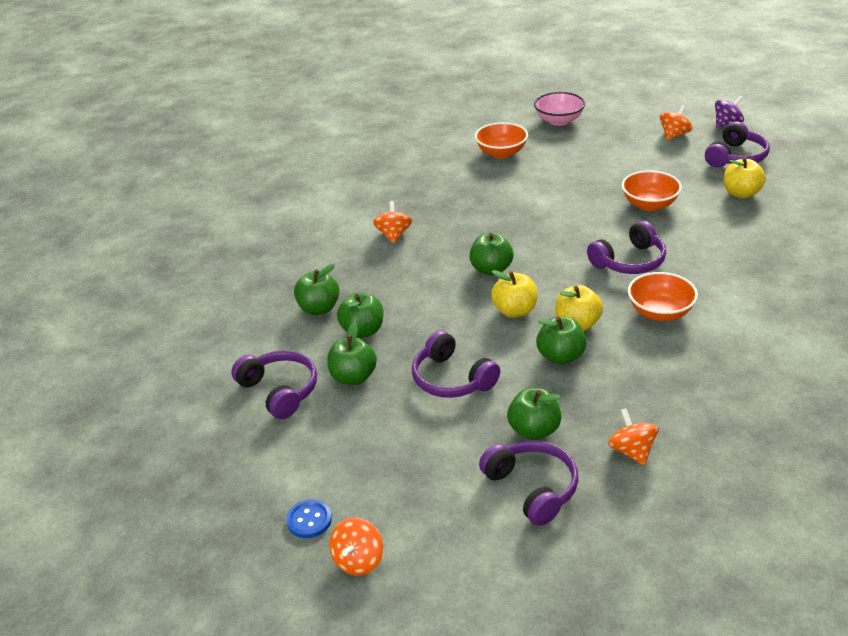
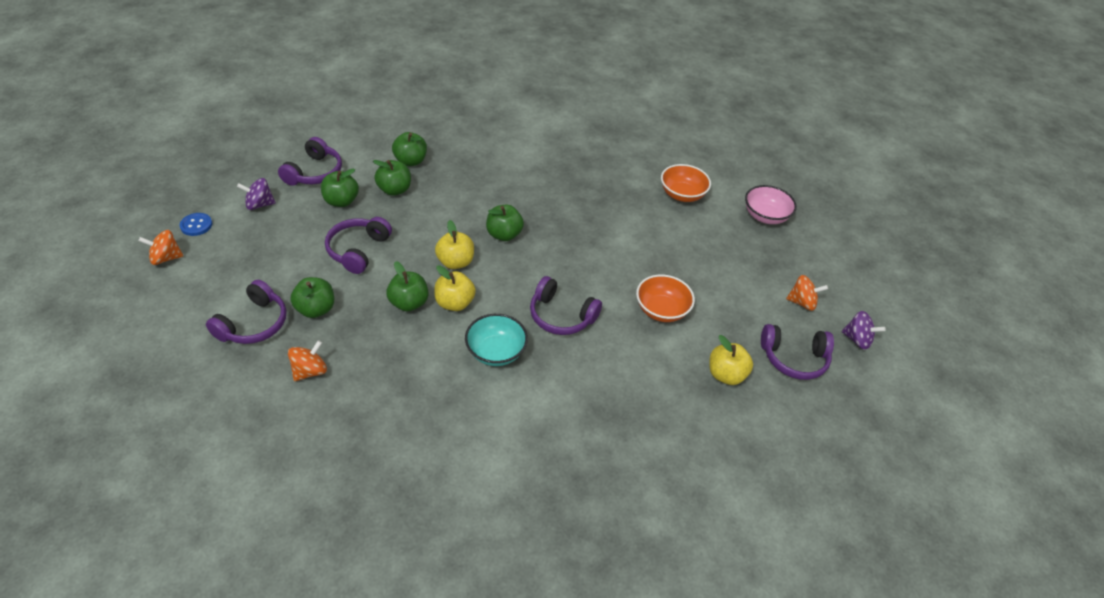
camera: 55 degrees right, 10 degrees up
(308, 451) = (259, 204): none -> purple spinning top
(393, 235) = (521, 169): orange spinning top -> none
(660, 312) = (496, 352): orange bowl -> turquoise bowl

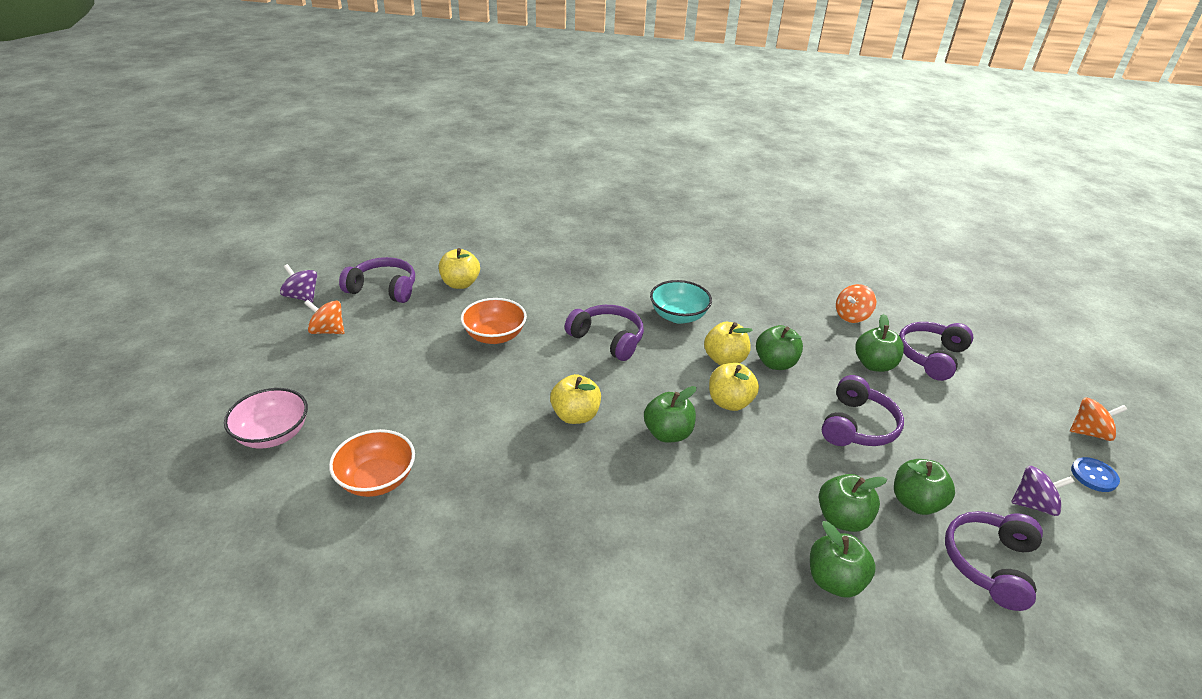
camera: 170 degrees left, 10 degrees down
(572, 243) = (575, 415): none -> yellow apple

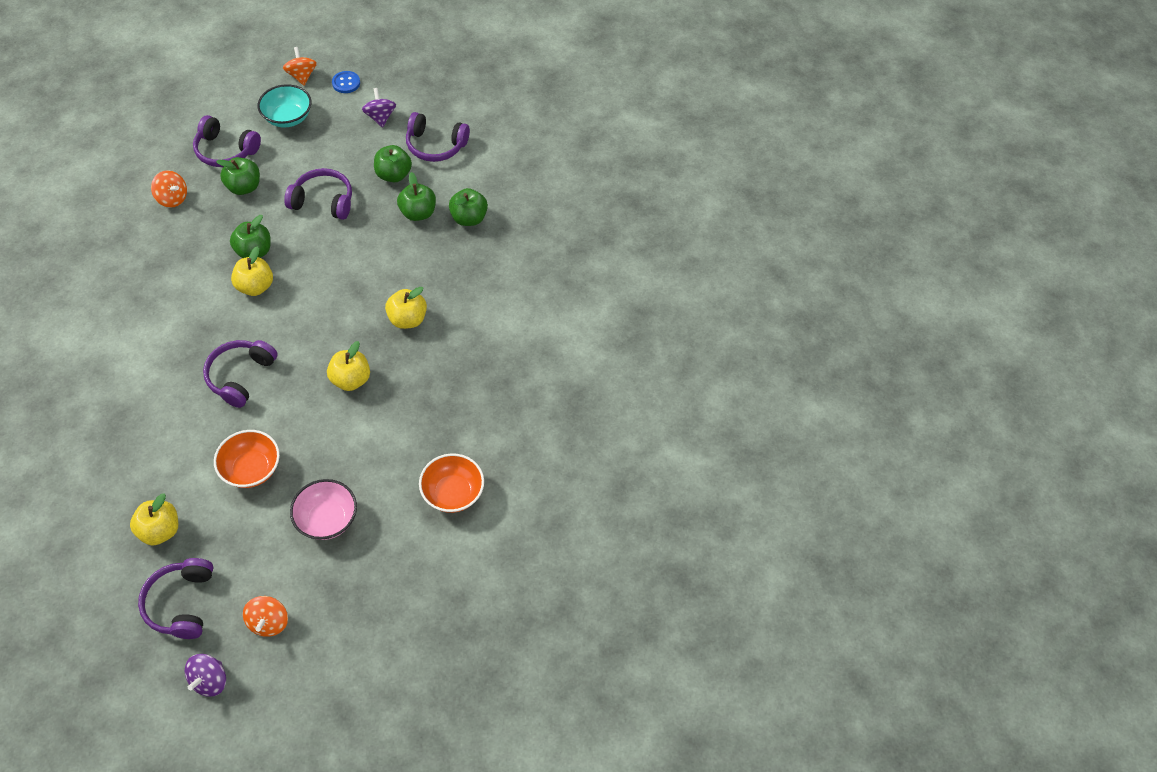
camera: 105 degrees left, 20 degrees up
(273, 434) = (423, 592): pink bowl -> pink bowl (327, 519)
(668, 433) = (358, 315): green apple -> none
(678, 316) = (193, 326): turquoise bowl -> turquoise bowl (288, 118)
(729, 402) = (312, 279): yellow apple -> yellow apple (407, 319)

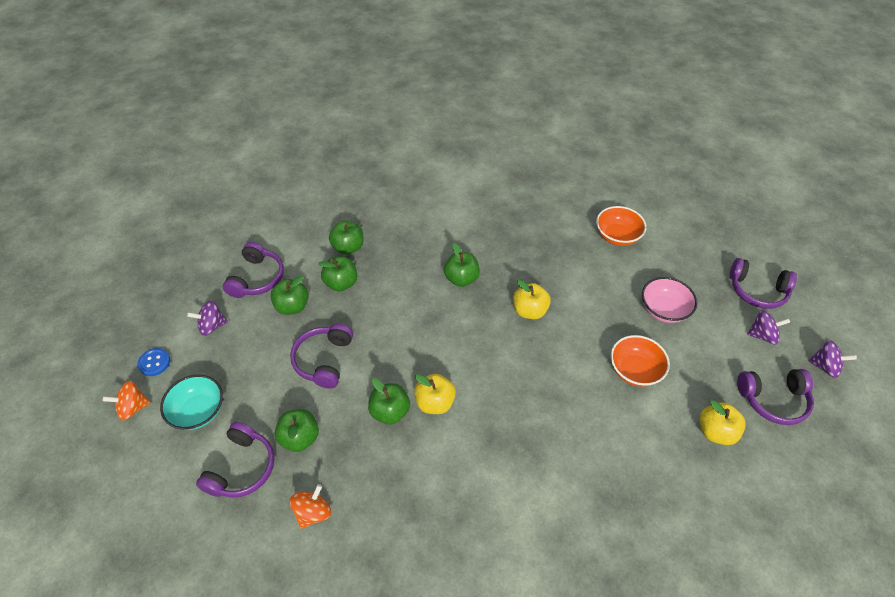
camera: 90 degrees left, 5 degrees down
(240, 376) = (541, 396): purple headphones -> purple headphones (757, 291)
(268, 622) = (762, 335): orange spinning top -> purple spinning top
(407, 319) = (461, 279): yellow apple -> green apple

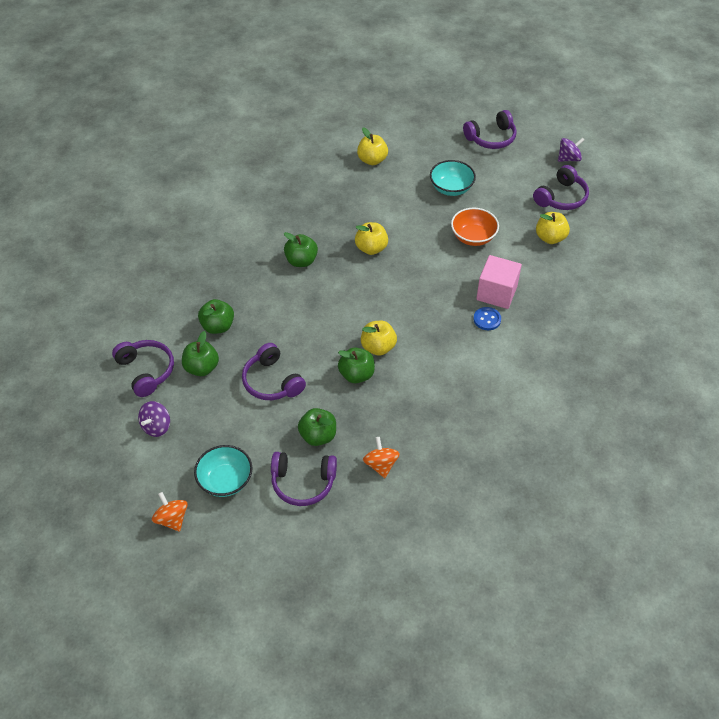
camera: 45 degrees left, 0 degrees up
(133, 407) = (172, 519): orange spinning top -> orange spinning top turned 120 degrees clockwise
(154, 362) = (146, 482): blue button -> blue button (487, 319)
(242, 468) = (303, 483): purple headphones -> purple headphones turned 120 degrees clockwise
(348, 247) = (190, 299): green apple -> none
(598, 442) = (496, 293): none -> pink cube
(617, 236) = (372, 160): orange bowl -> yellow apple
(663, 310) = (451, 188): pink bowl -> turquoise bowl
(762, 335) = (520, 164): purple spinning top -> none

